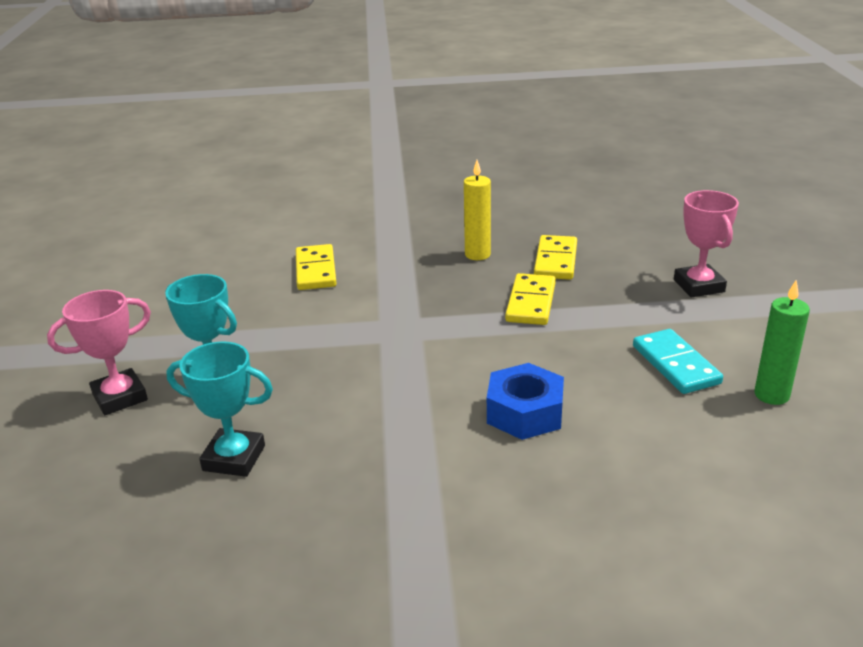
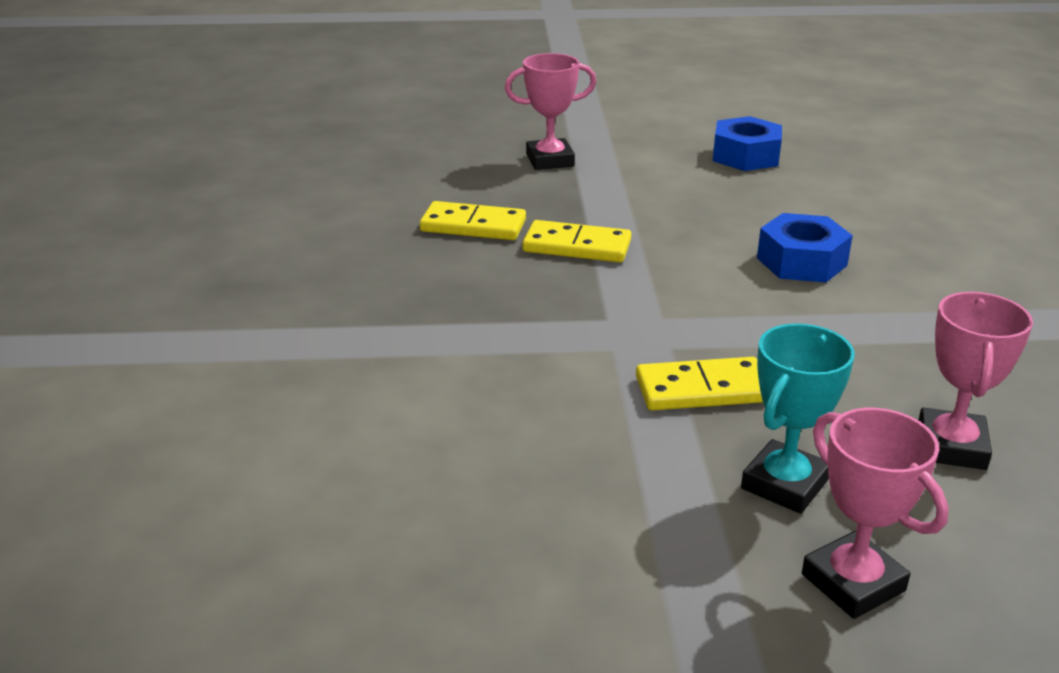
camera: 90 degrees left, 0 degrees up
(234, 458) = (951, 446): turquoise trophy -> pink trophy
(316, 270) = (455, 409): yellow domino -> yellow domino (702, 389)
(477, 254) = (441, 274): yellow candle -> none
(675, 365) = (703, 186): turquoise domino -> none
(771, 395) = (745, 156): green candle -> blue nut

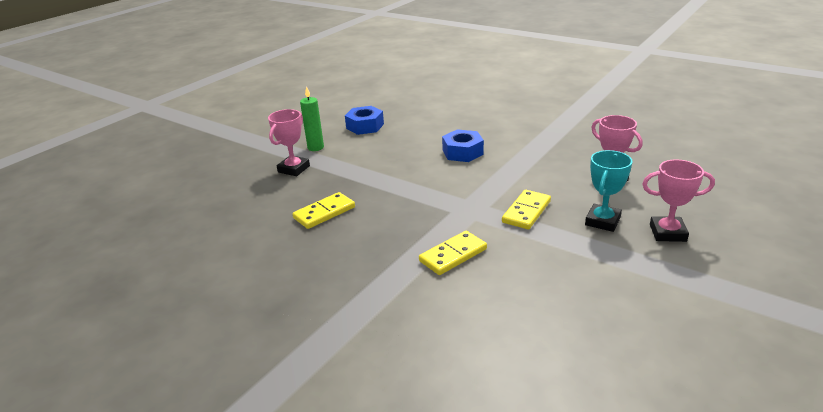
camera: 50 degrees left, 0 degrees up
(577, 246) = (382, 194): yellow domino -> yellow domino (453, 255)
(627, 149) = (315, 147): none -> green candle
(784, 484) = (602, 221): turquoise trophy -> turquoise trophy turned 45 degrees clockwise

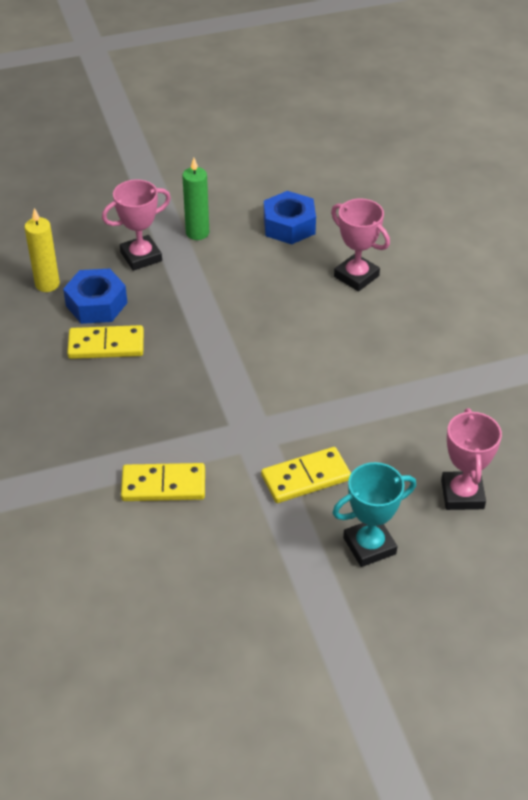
camera: 35 degrees right, 15 degrees up
(246, 204) = (47, 284): none -> yellow candle
(462, 152) = (349, 340): blue nut -> blue nut (96, 304)
(667, 233) = (418, 609): pink trophy -> pink trophy (356, 276)

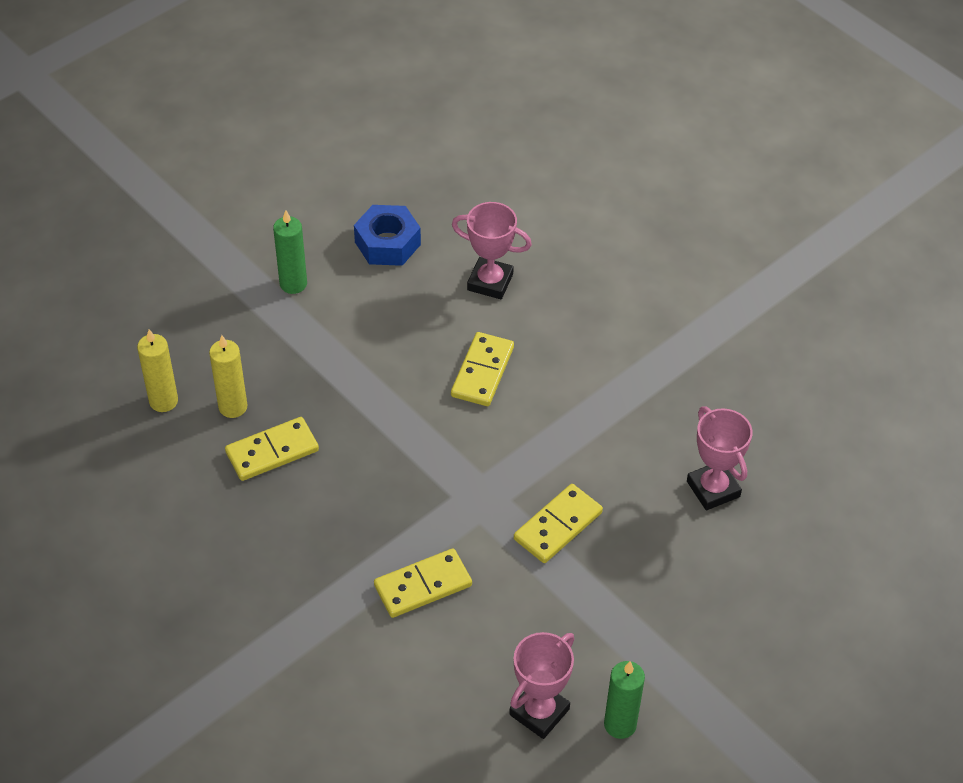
camera: 25 degrees left, 5 degrees up
(96, 304) = (233, 407): blue nut -> yellow candle
(141, 256) = (248, 333): pink trophy -> pink trophy (539, 712)
(266, 661) = (620, 724): none -> green candle
(311, 340) = (482, 372): none -> yellow domino
(369, 546) = (654, 574): turquoise trophy -> none

